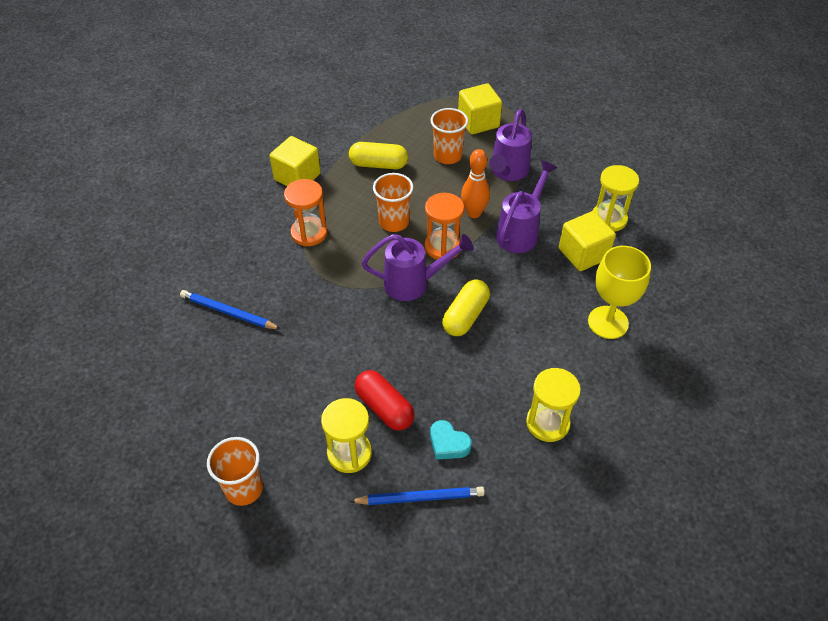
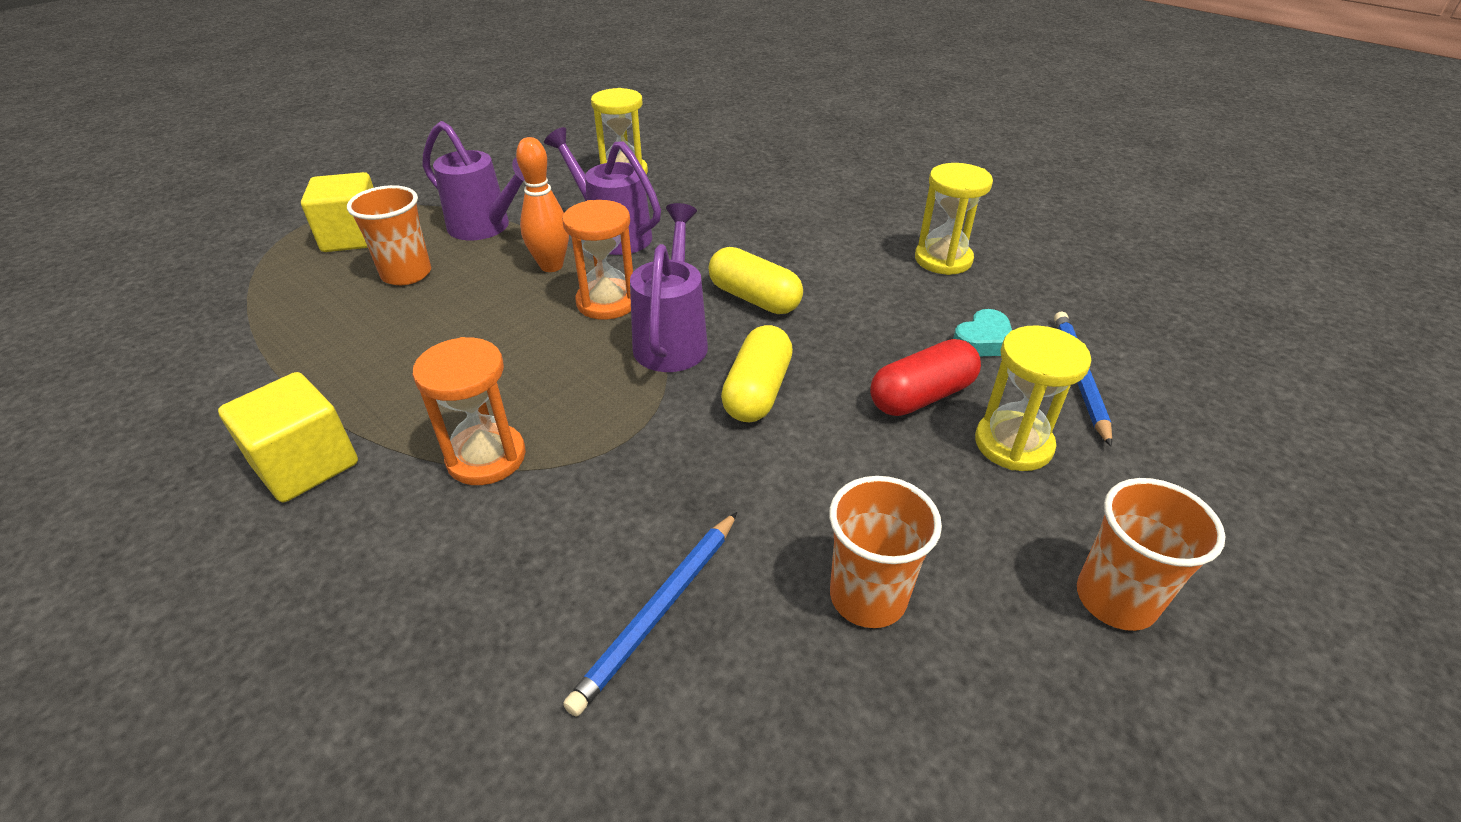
camera: 80 degrees left, 10 degrees down
(378, 164) = (364, 348): yellow capsule -> yellow capsule (757, 391)
(394, 222) = (523, 345): orange cup -> orange cup (868, 597)
(583, 254) = (674, 197): yellow cube -> none
(608, 322) = (791, 199): yellow goblet -> none

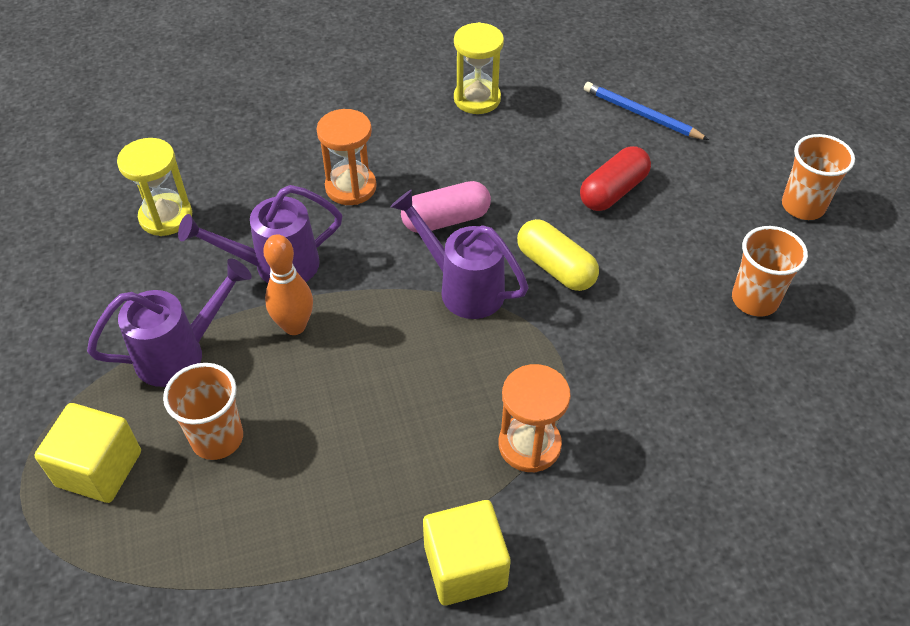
camera: 60 degrees left, 10 degrees up
(607, 302) = (382, 308): orange hourglass -> orange hourglass (351, 187)
(659, 610) = (718, 396): blue pencil -> none
(754, 298) = (446, 220): yellow capsule -> pink capsule
(921, 396) = (613, 191): red capsule -> red capsule turned 45 degrees clockwise
(983, 341) = (580, 133): turquoise heart -> none
(1013, 444) = (678, 176): yellow hourglass -> none

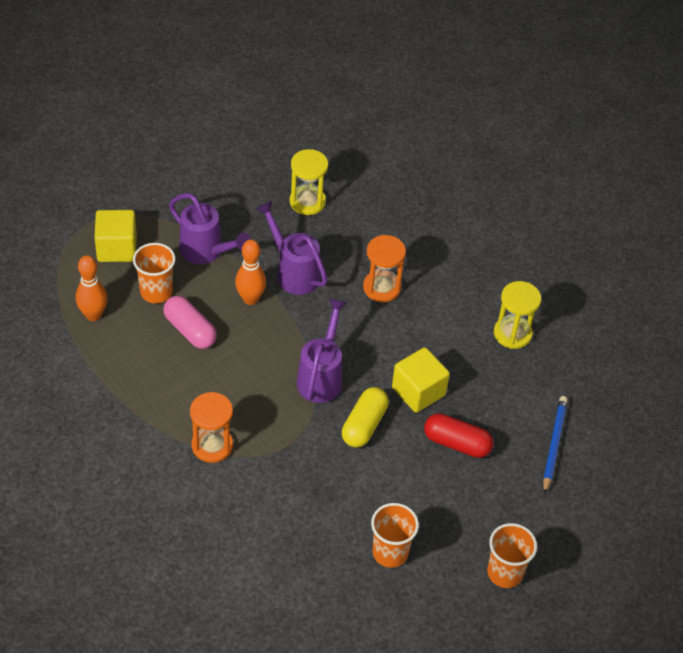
camera: 65 degrees right, 0 degrees up
(214, 540) = (93, 315): none -> orange bowling pin
(446, 220) = (378, 350): pink capsule -> pink capsule (190, 330)
(465, 567) = (118, 435): yellow cube -> yellow cube (418, 391)

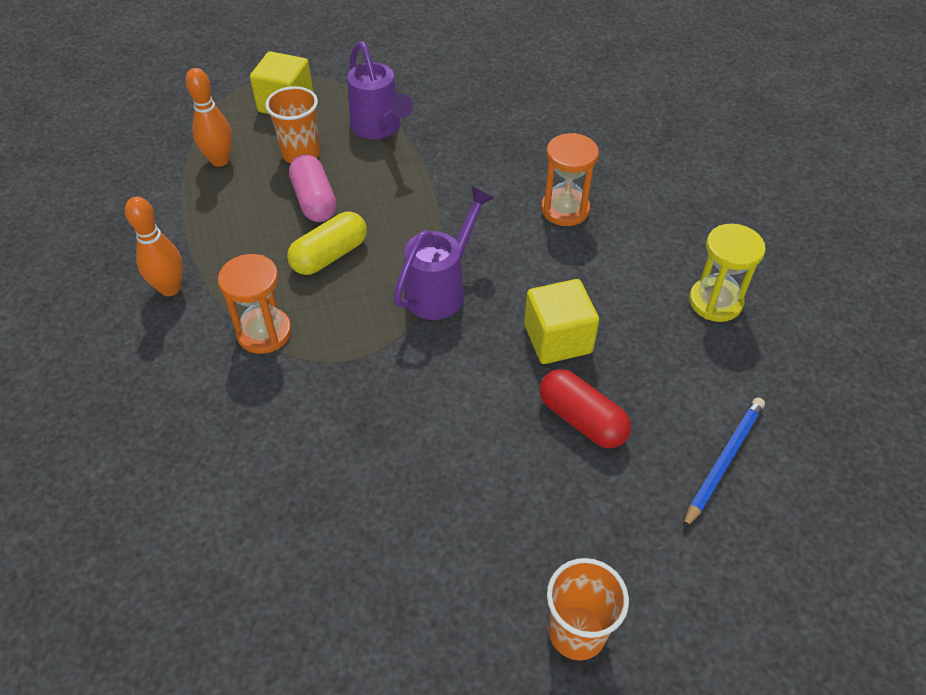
camera: 25 degrees right, 0 degrees up
(250, 299) = (402, 185): orange bowling pin -> orange bowling pin (170, 288)
(293, 272) = (466, 169): purple watering can -> none
(307, 202) = (519, 105): yellow hourglass -> none
(364, 425) = (467, 361): yellow capsule -> yellow capsule (330, 255)
(390, 552) = (419, 543): orange cup -> none

